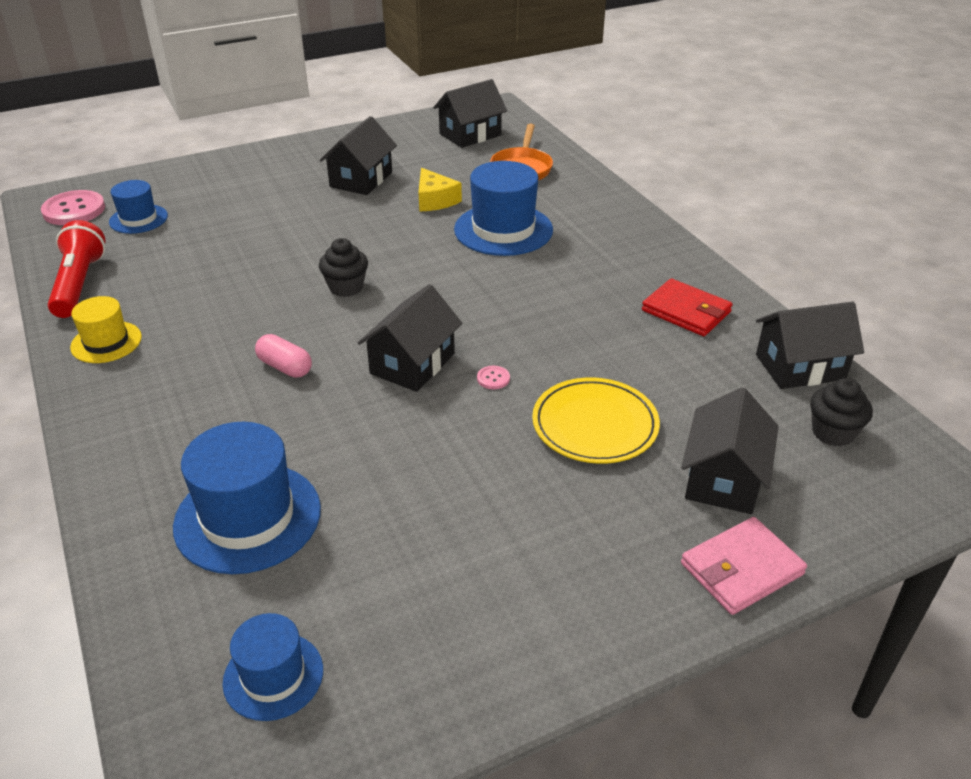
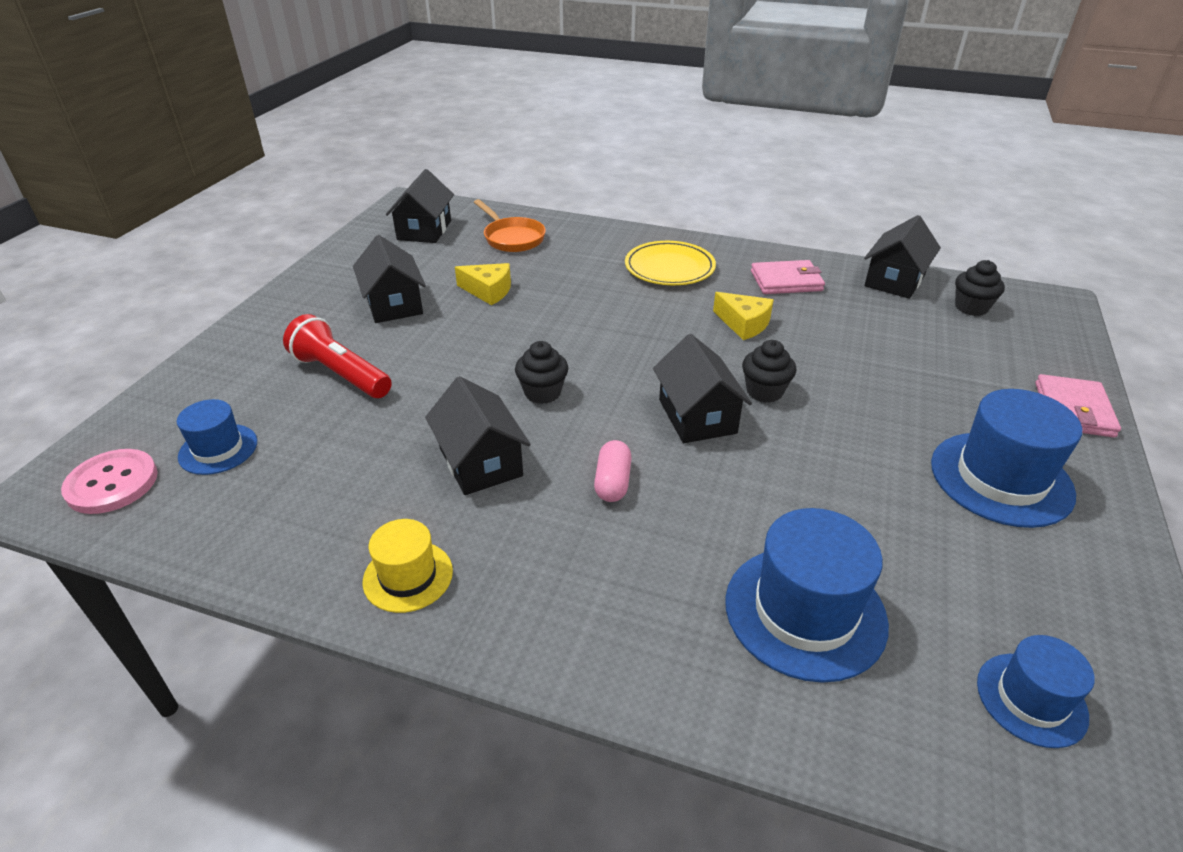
camera: 45 degrees left, 0 degrees up
(79, 284) = (267, 546): red flashlight -> red flashlight (341, 374)
(285, 367) = (612, 482): pink capsule -> pink capsule turned 75 degrees counterclockwise
(493, 378) = (764, 391): pink button -> black cupcake
(503, 230) = (580, 287): blue hat -> blue hat (1001, 478)
(577, 323) = (744, 324): none -> yellow cheese
(595, 425) = (870, 381): yellow plate -> yellow plate (669, 268)
(686, 311) = (786, 281): red wallet -> pink wallet
(723, 478) = (978, 366): black house -> black house (481, 462)

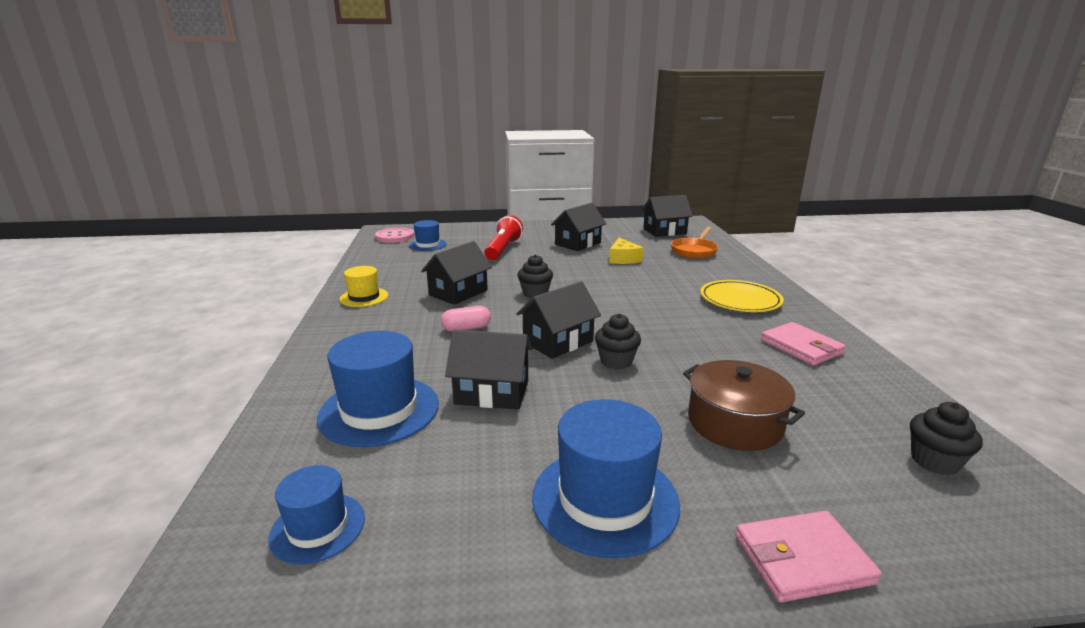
camera: 65 degrees right, 15 degrees down
(744, 324) = (701, 339): yellow cheese -> none
(894, 280) = (906, 403): black house -> black house (492, 392)
(902, 368) = (734, 423): none -> brown pot

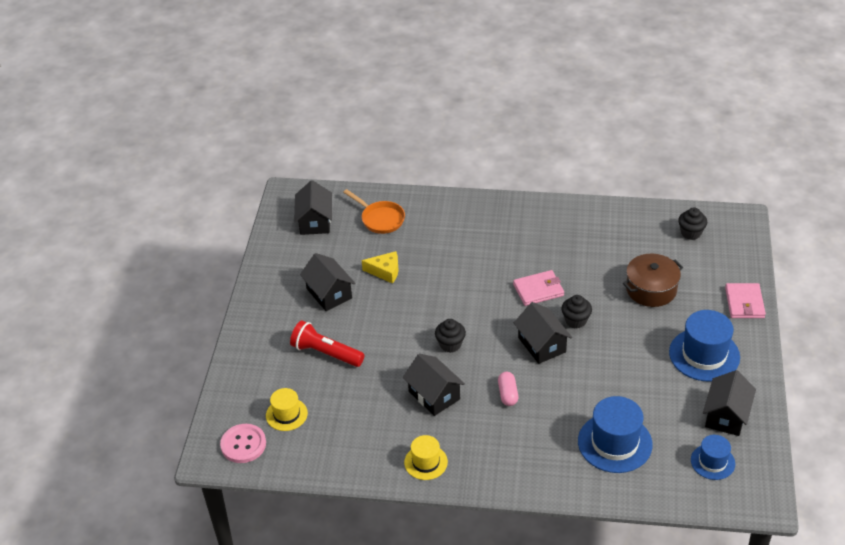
camera: 75 degrees left, 20 degrees up
(428, 245) = (286, 414): blue hat -> yellow hat
(492, 392) = (603, 387): black house -> black house (726, 416)
(740, 300) = (496, 230): yellow plate -> none
(801, 347) = (574, 229): pink wallet -> pink wallet (538, 290)

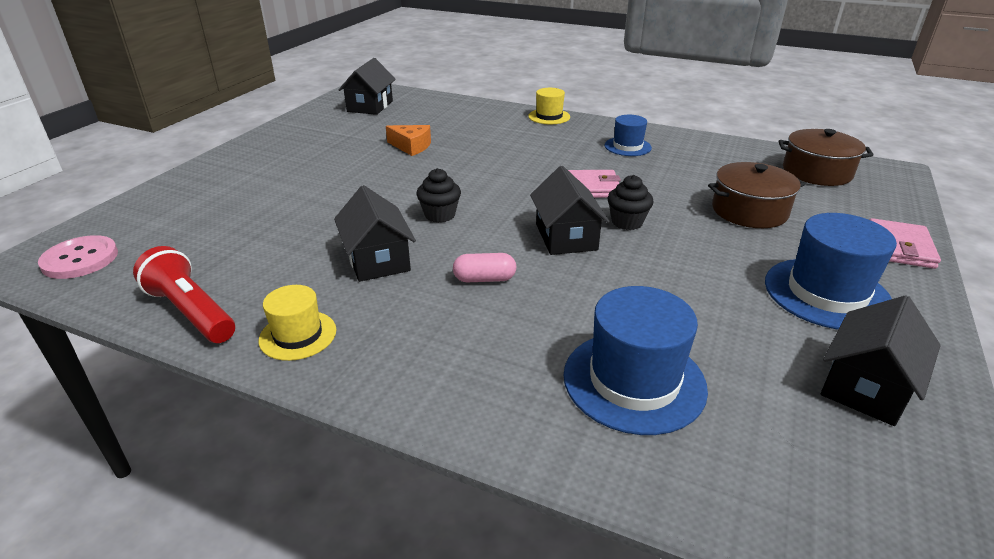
camera: 15 degrees right, 10 degrees down
(286, 414) = (169, 241): yellow hat -> yellow hat (549, 116)
(326, 353) = (280, 196): red flashlight -> red flashlight (191, 312)
(329, 293) = (334, 152): black house -> none
(380, 219) = (438, 113): orange pan -> none
(385, 271) = (411, 146): yellow cheese -> orange cheese
(507, 394) = (484, 279): pink capsule -> pink capsule turned 75 degrees clockwise
(691, 233) = (817, 172): black cupcake -> brown pot
(712, 462) = (833, 461): blue hat -> blue hat (627, 146)

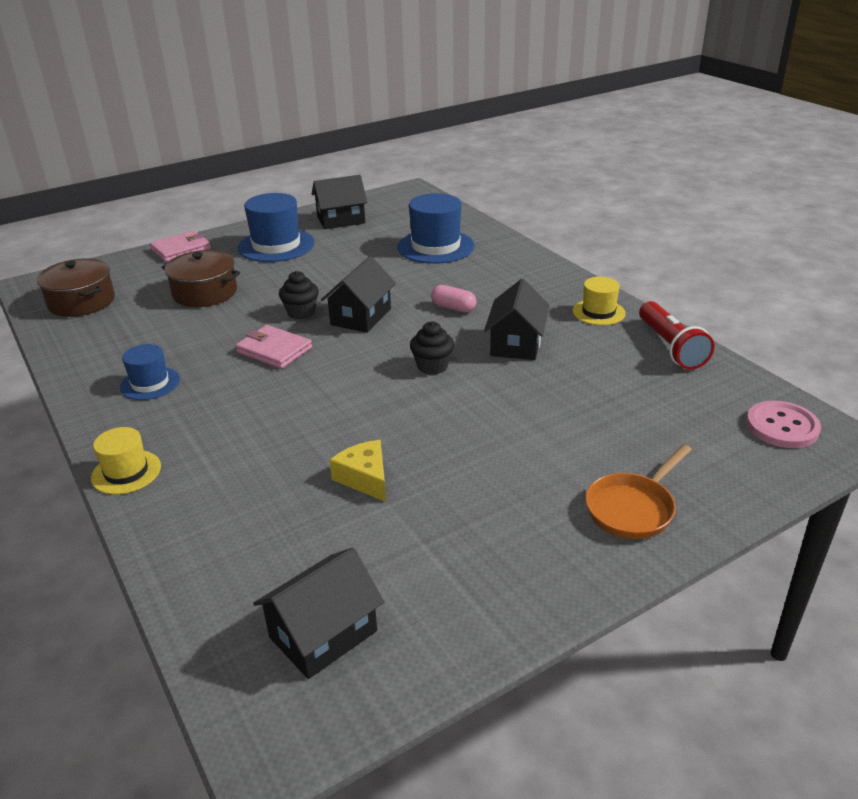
camera: 145 degrees left, 0 degrees up
(224, 176) = (633, 508): none -> orange pan
(411, 146) = (365, 478): orange cheese -> yellow cheese

